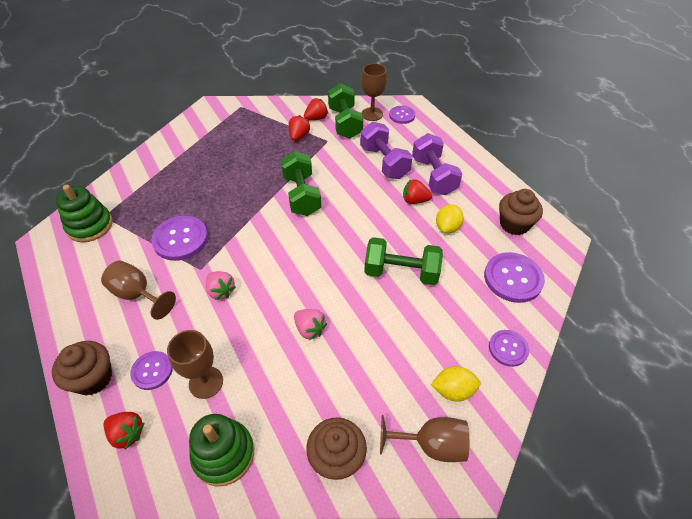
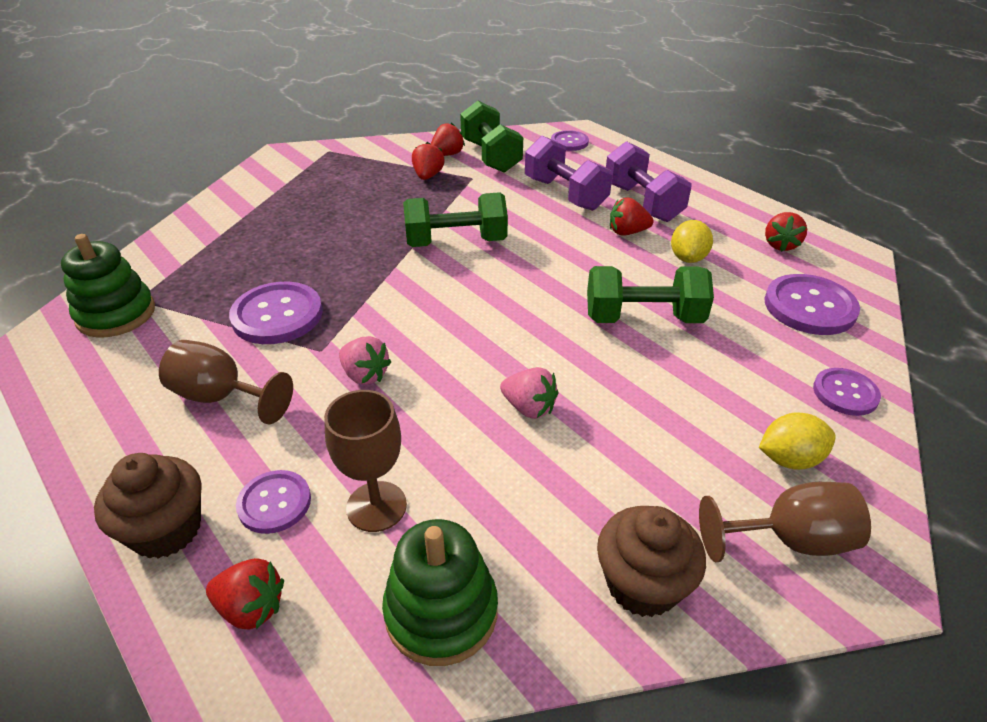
camera: 10 degrees left, 10 degrees down
(301, 195) = (456, 242): green dumbbell -> green dumbbell turned 75 degrees counterclockwise
(372, 114) = (526, 144): brown goblet -> none
(514, 224) = (780, 245): brown cupcake -> red strawberry

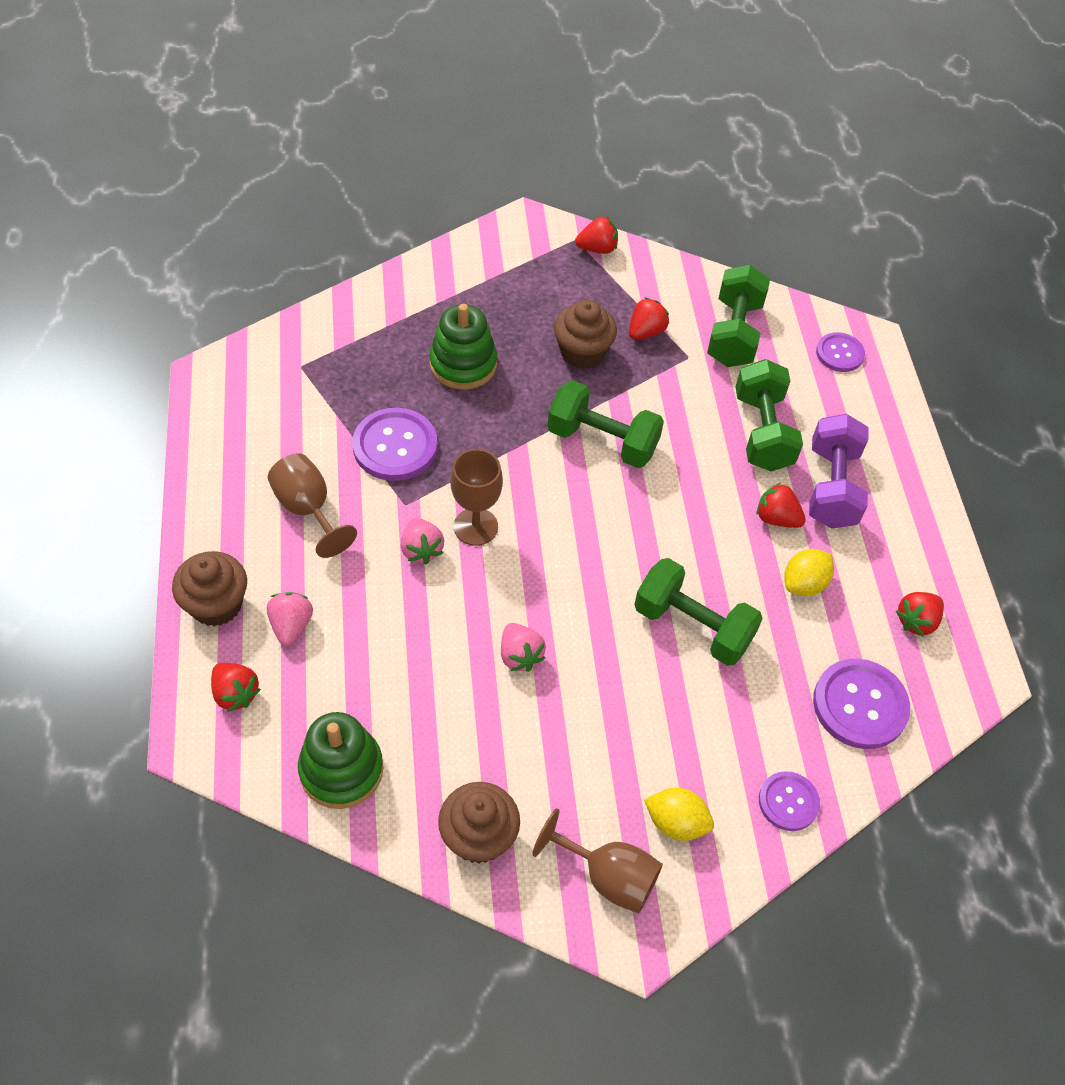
camera: 30 degrees right, 15 degrees up
(116, 314) = (277, 375): green stacking toy -> green stacking toy (463, 364)
(274, 503) = (291, 626): purple button -> pink strawberry
(376, 506) = (353, 670): brown goblet -> brown goblet (475, 527)
(391, 202) = (582, 352): none -> brown cupcake
(447, 155) = (690, 307): red strawberry -> red strawberry (597, 249)
(565, 194) = (762, 432): purple dumbbell -> green dumbbell

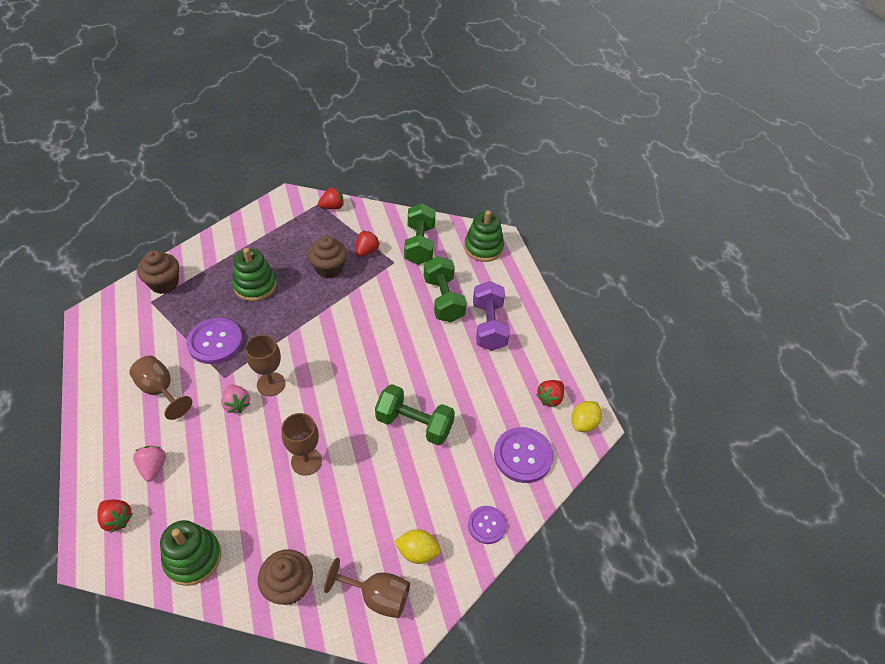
camera: 10 degrees left, 5 degrees down
(216, 604) = (101, 462): brown cupcake -> brown cupcake (164, 283)
(520, 656) = (306, 461): pink strawberry -> brown goblet
(602, 441) = (346, 319): green dumbbell -> none
(776, 518) = (458, 350): red strawberry -> none
(804, 584) = (479, 387): yellow lemon -> yellow lemon (583, 423)
(839, 353) = (483, 248): purple button -> green stacking toy

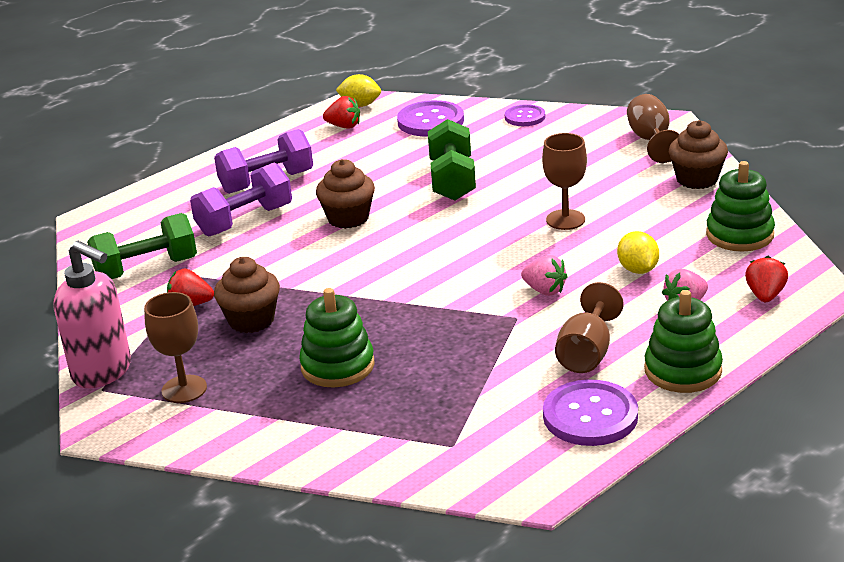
camera: 110 degrees left, 20 degrees down
(164, 283) = (405, 452): brown cupcake -> brown cupcake (348, 218)
(215, 342) = (470, 350): purple button -> purple button (590, 416)
(237, 404) = (544, 290): pink strawberry -> pink strawberry turned 90 degrees clockwise
(271, 384) = (492, 281): brown goblet -> brown goblet (184, 389)
(332, 207) = (103, 372): red strawberry -> pink soap dispenser
(417, 552) = (589, 137): yellow lemon -> yellow lemon (638, 270)
(443, 300) = (245, 221): green dumbbell -> purple dumbbell
(483, 248) = (120, 224): green stacking toy -> green stacking toy (682, 370)

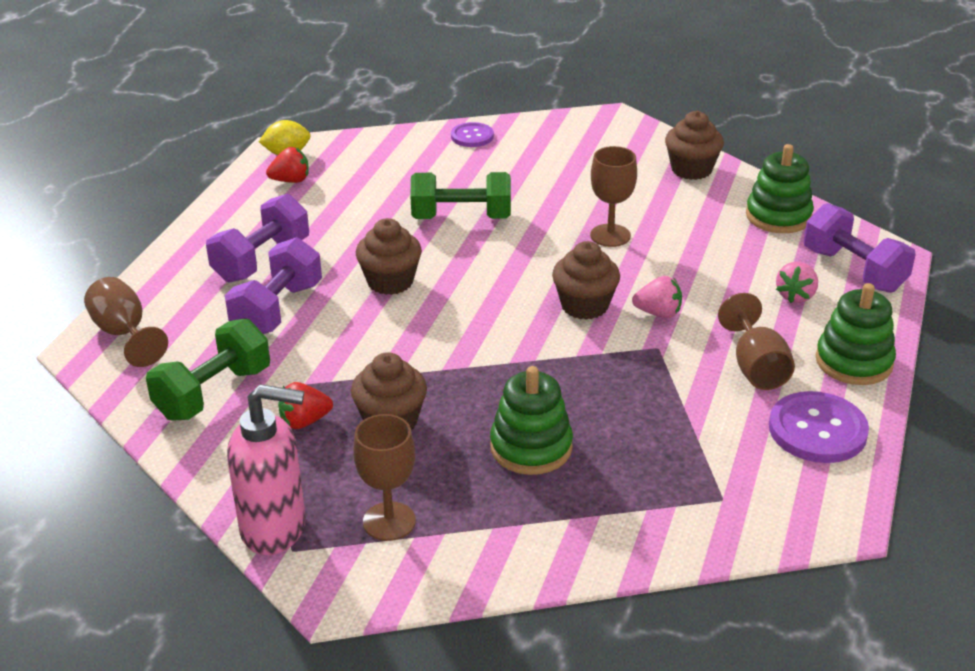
camera: 30 degrees left, 5 degrees up
(430, 121) = (379, 158): purple button -> none
(452, 180) = (461, 217): green dumbbell -> green dumbbell turned 60 degrees counterclockwise
(487, 271) = (584, 306): none -> brown cupcake
(638, 270) = (723, 271): yellow lemon -> none
(651, 140) = (614, 138): brown goblet -> brown goblet (124, 334)
(765, 295) = (853, 270): red strawberry -> purple dumbbell

